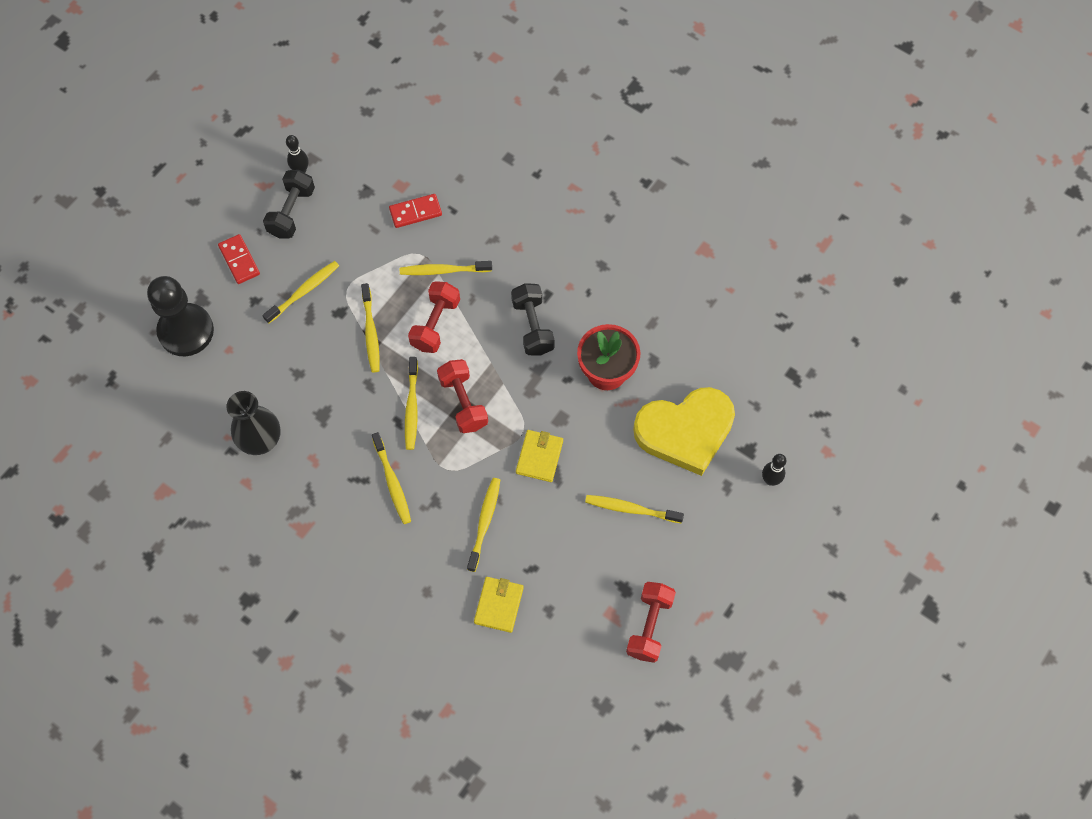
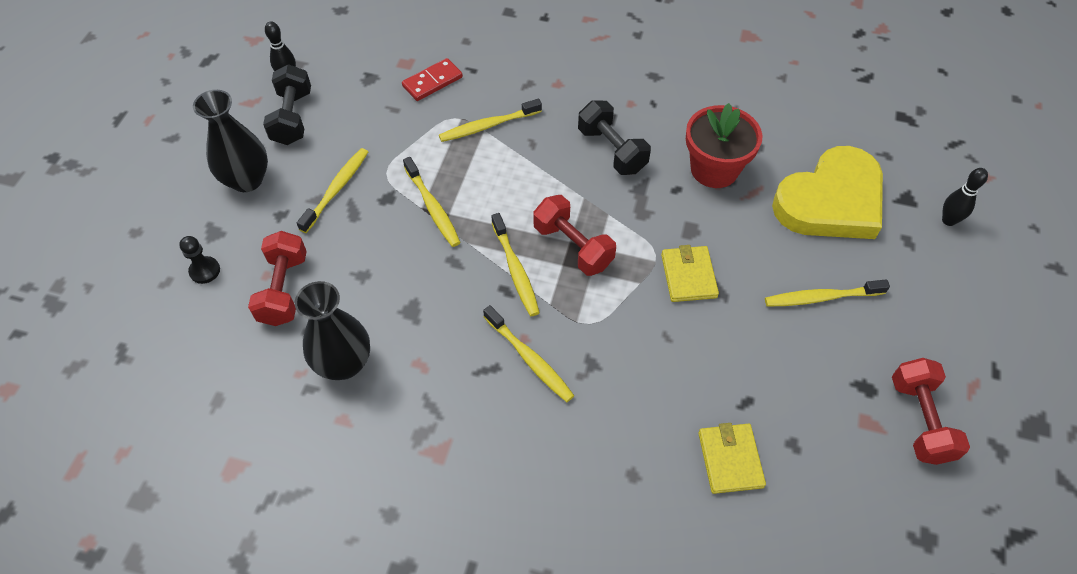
camera: 20 degrees left, 10 degrees down
(186, 331) = (205, 271): black pawn -> black pawn, size x0.42
(239, 260) = (247, 180): red domino -> black vase
(435, 324) = (503, 178): red dumbbell -> red dumbbell (284, 289)
(484, 522) = (663, 368): yellow toothbrush -> none

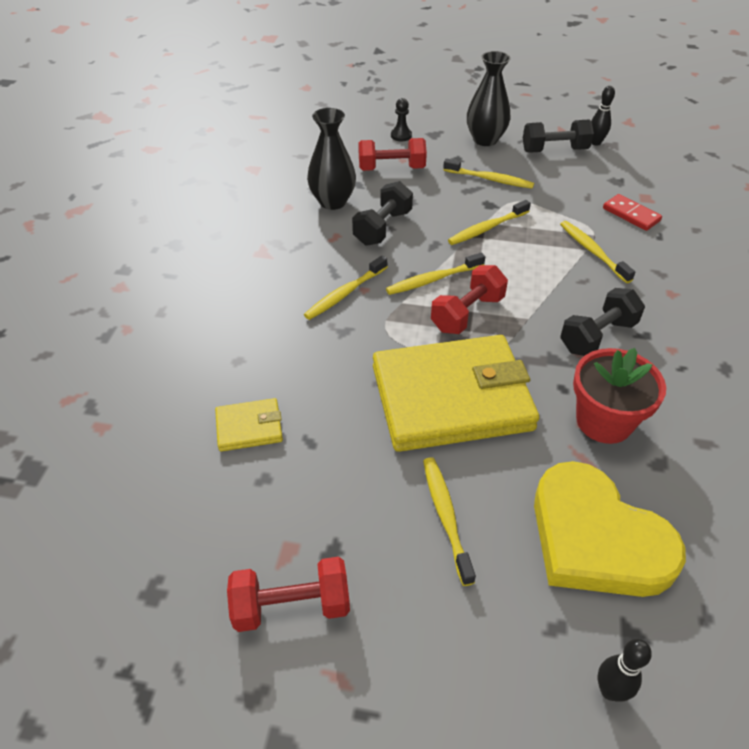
camera: 85 degrees right, 10 degrees down
(412, 310) = (383, 228): none -> black dumbbell
(688, 276) = (451, 398): yellow wallet -> yellow wallet, size x2.33

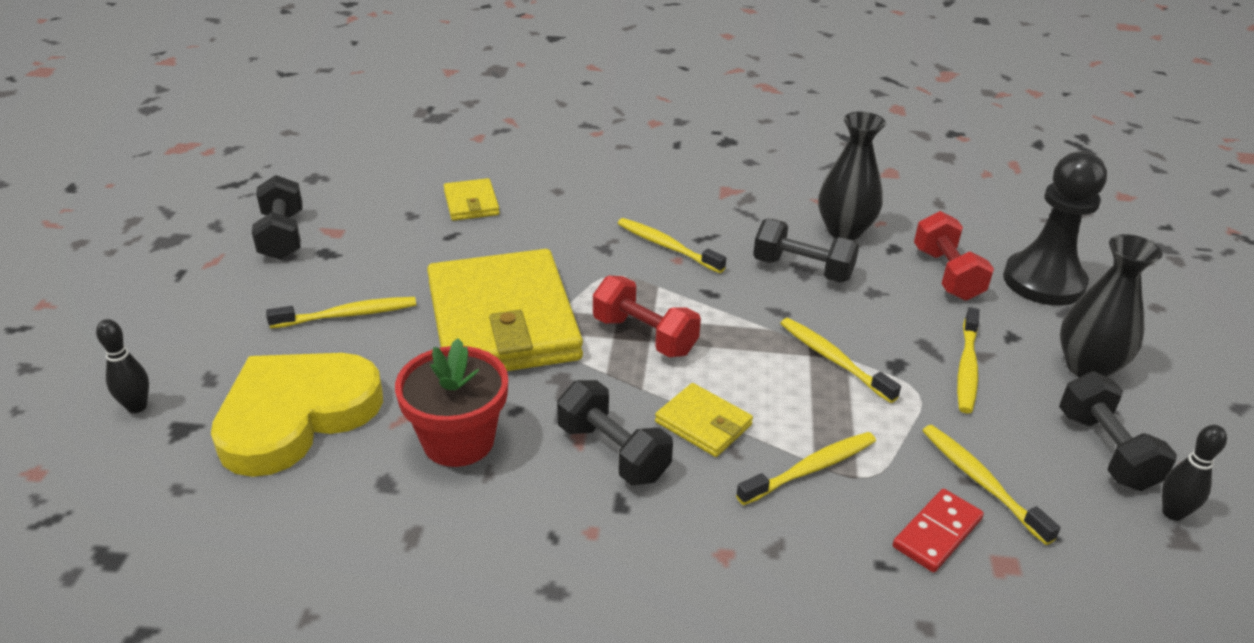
camera: 85 degrees right, 10 degrees down
(291, 606) = (282, 236): red dumbbell -> black dumbbell
(401, 135) = (1043, 282): black pawn -> black pawn, size x2.37
(433, 280) = (705, 309): yellow toothbrush -> yellow toothbrush (981, 482)
(560, 292) = (703, 423): none -> yellow wallet

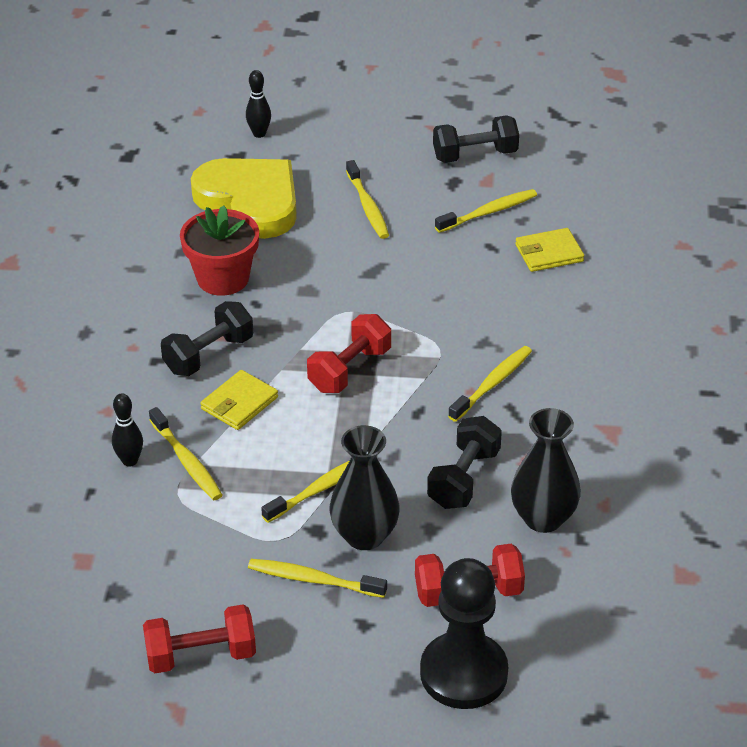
camera: 90 degrees right, 5 degrees up
(502, 321) = (365, 288): yellow wallet -> none
(937, 533) = (116, 526): red domino -> none
(981, 482) = (168, 562): yellow toothbrush -> yellow toothbrush (488, 212)
(1087, 367) = (317, 673): black vase -> black vase (364, 536)
(1105, 450) = (201, 655): black dumbbell -> red dumbbell
(1172, 513) = (125, 680): black bowling pin -> black bowling pin (130, 461)

